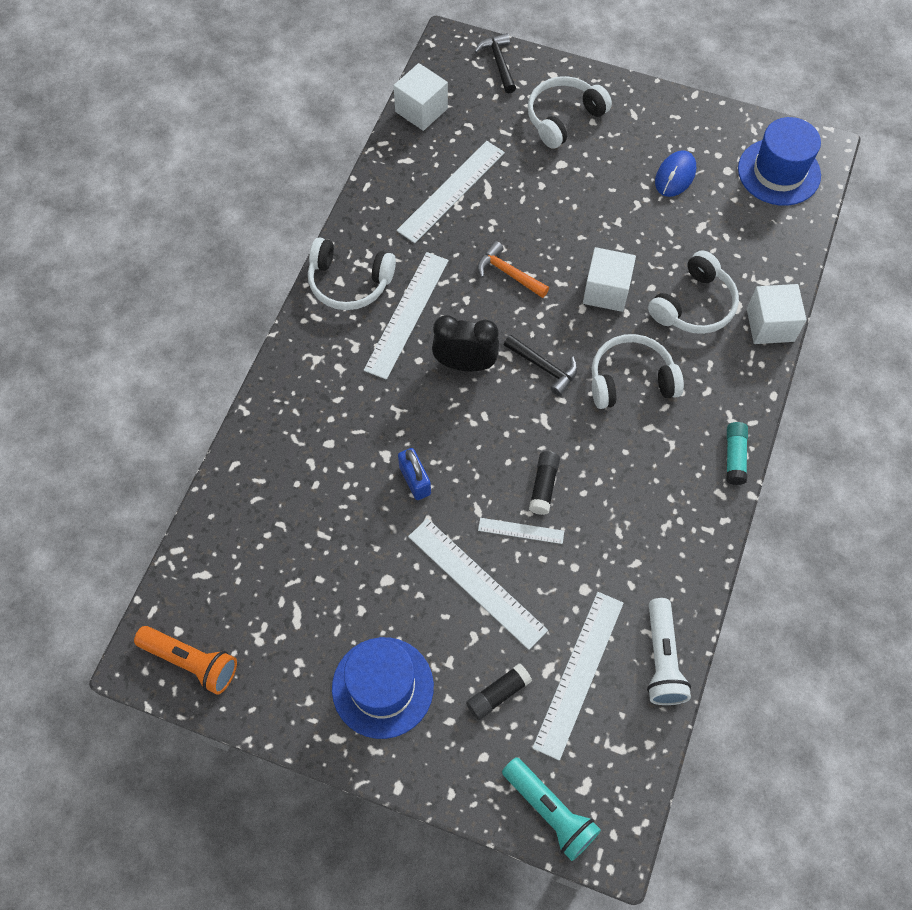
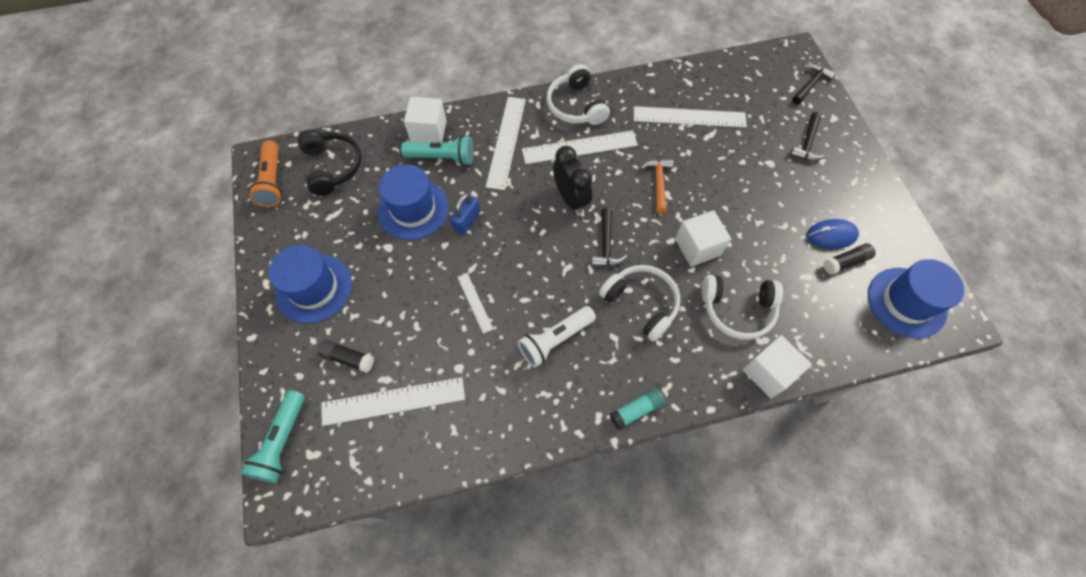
camera: 55 degrees right, 0 degrees up
(225, 582) = (332, 166): none -> black headphones
(309, 457) = (442, 157): none -> turquoise flashlight
(356, 526) = (413, 209): none -> blue hat
(421, 110) = (732, 67): white cube -> white cube (428, 131)
(476, 582) = (419, 298): white ruler -> white ruler (506, 142)
(543, 486) = (517, 297): black glue stick -> black glue stick (845, 262)
(563, 118) = (807, 143): white headphones -> black hammer
(662, 659) = (439, 452): white flashlight -> white flashlight (555, 339)

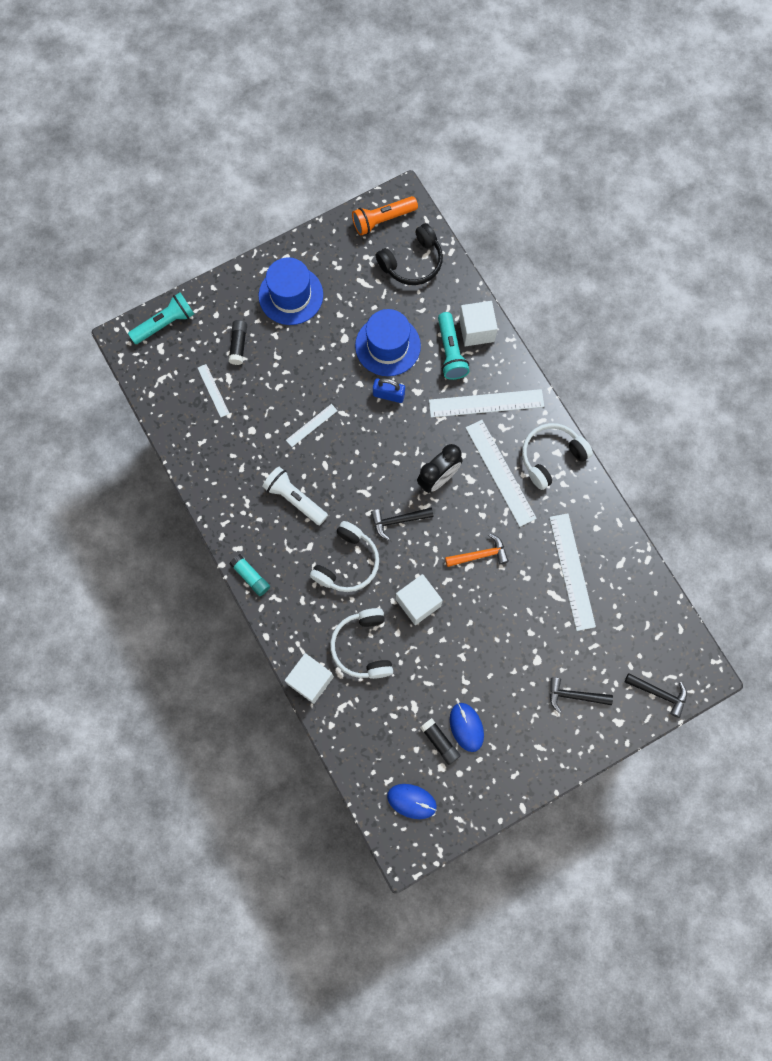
camera: 75 degrees right, 10 degrees up
(282, 441) = (165, 324): turquoise flashlight -> turquoise flashlight turned 150 degrees clockwise
(393, 401) = (213, 390): white ruler -> white ruler, size x0.52
(906, 302) = (411, 801): blue hat -> blue mouse

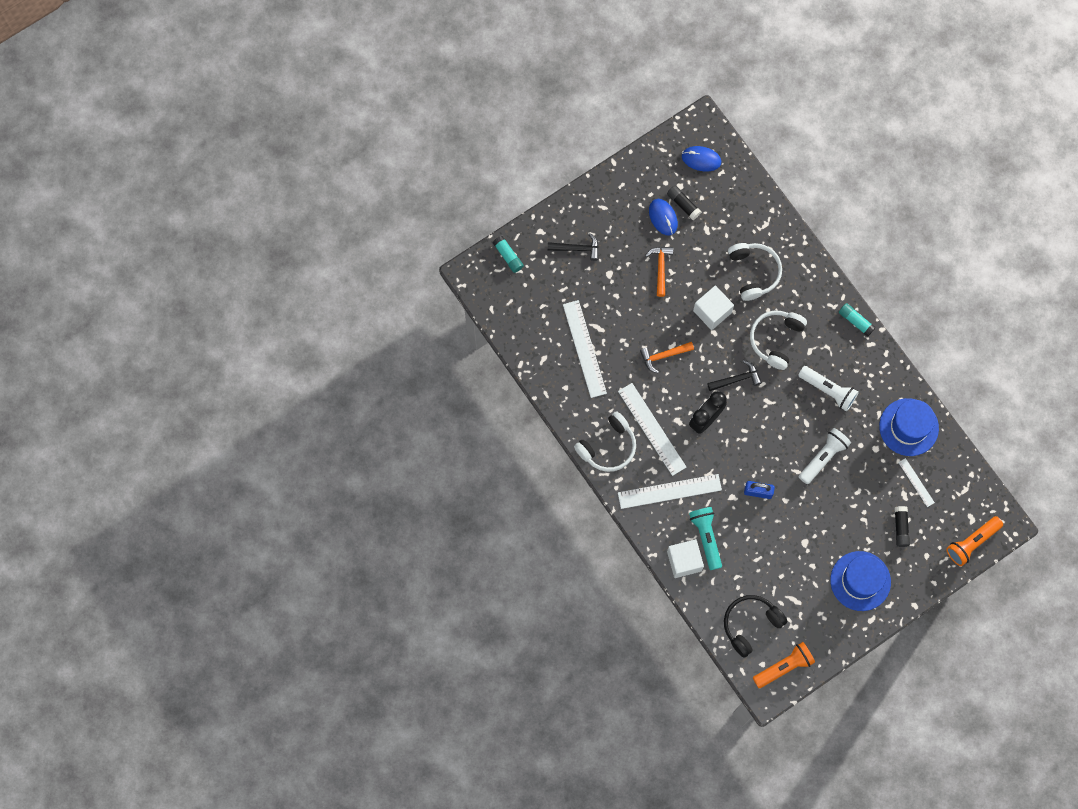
camera: 175 degrees right, 0 degrees up
(165, 324) = (972, 542): turquoise flashlight -> orange flashlight
(310, 680) = (793, 242): white cube -> none
(311, 425) = (823, 457): white ruler -> white flashlight
(388, 346) = (764, 538): blue hat -> blue hat (908, 427)
(475, 662) = (660, 268): none -> orange hammer
(659, 693) = (508, 256): black hammer -> turquoise glue stick

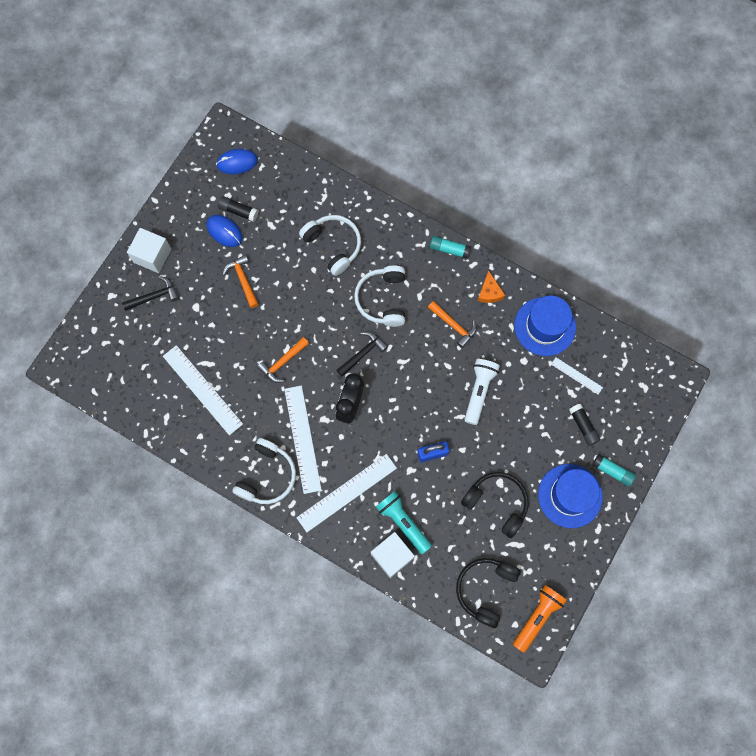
camera: 25 degrees left, 0 degrees up
(508, 256) = (89, 333): turquoise glue stick -> turquoise glue stick (612, 471)
(652, 429) = (302, 439): white ruler -> white ruler turned 45 degrees clockwise
(712, 312) = (310, 300): white cube -> white cube (152, 256)
(794, 558) = (497, 503): none -> black headphones
(828, 390) = (453, 325): white flashlight -> orange hammer
(874, 375) = (489, 292): none -> orange cheese
(972, 542) = (655, 409): orange flashlight -> none

